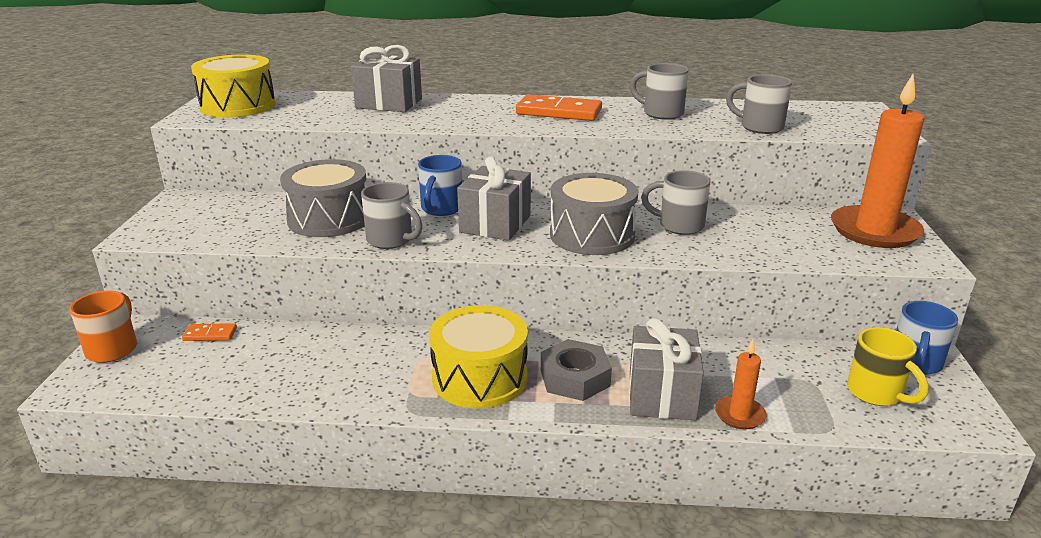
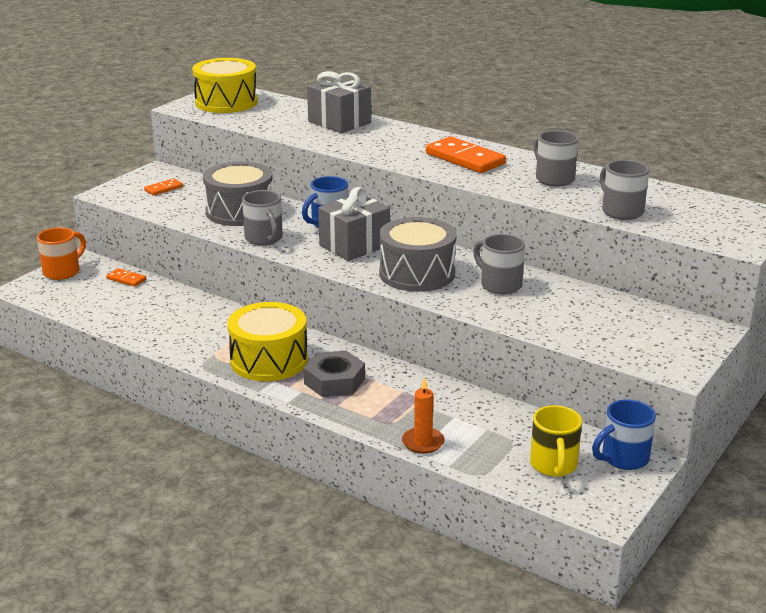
camera: 30 degrees right, 0 degrees up
(209, 215) = (163, 189): none -> orange domino
(662, 395) = (383, 411): grey gift -> none
(874, 231) = (670, 334): orange candle -> none

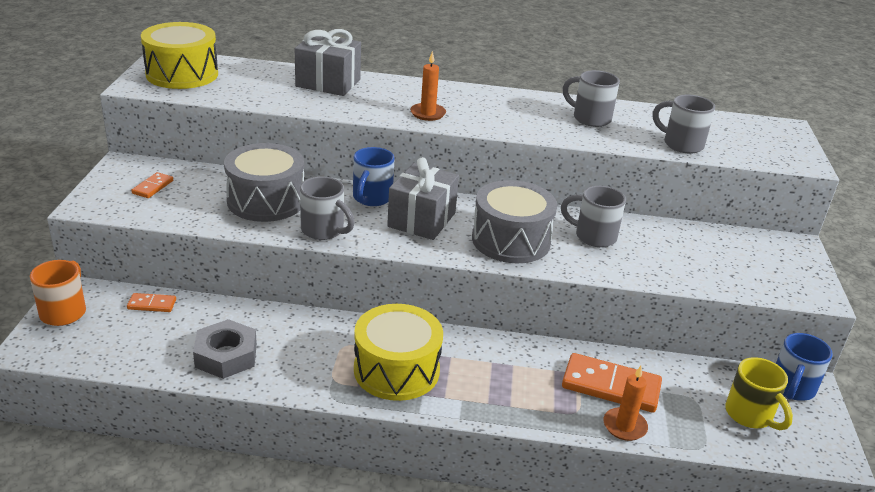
camera: 30 degrees left, 5 degrees up
(334, 381) = (482, 377): grey nut -> grey nut (226, 356)
(400, 155) = (428, 113): none -> orange candle
(465, 159) = (491, 108): orange domino -> orange domino (610, 386)

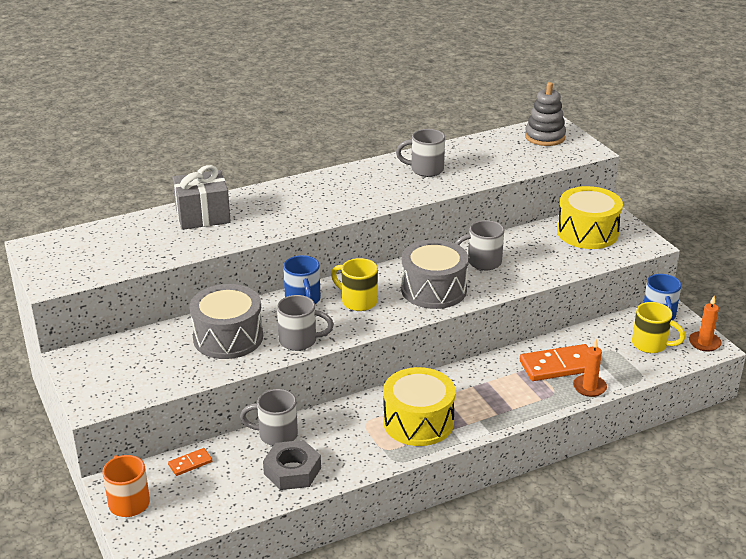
camera: 30 degrees left, 0 degrees up
(152, 187) = (124, 366): orange domino -> none
(182, 74) = (73, 256): yellow drum -> yellow drum (587, 232)
(422, 220) = (358, 301): grey gift -> yellow mug
(428, 113) = (311, 212): orange candle -> orange candle (704, 343)
(681, 144) = (504, 167): grey mug -> grey mug (276, 435)
(762, 134) = (545, 137): none -> grey stacking toy

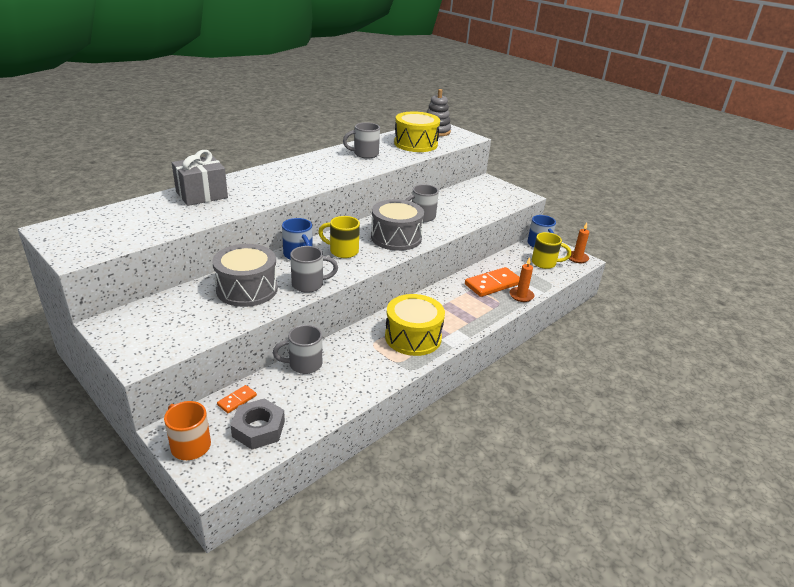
camera: 20 degrees left, 0 degrees up
(292, 471) = (329, 391): grey nut -> grey nut (258, 429)
(587, 232) = (481, 192): yellow drum -> yellow drum (415, 144)

